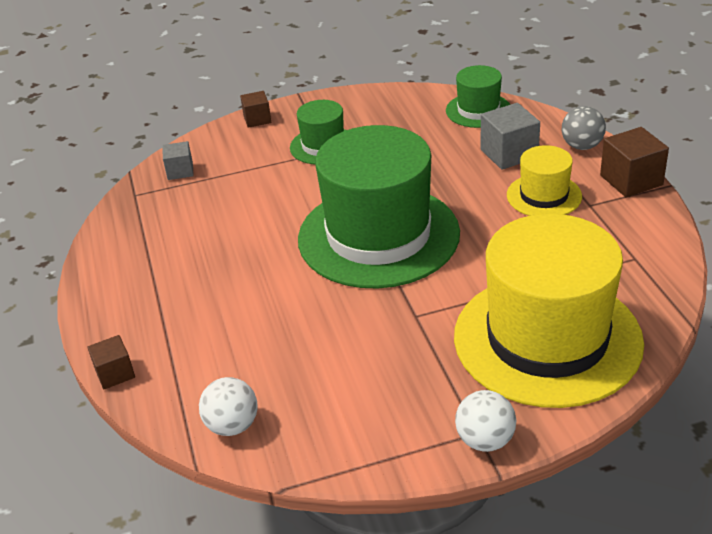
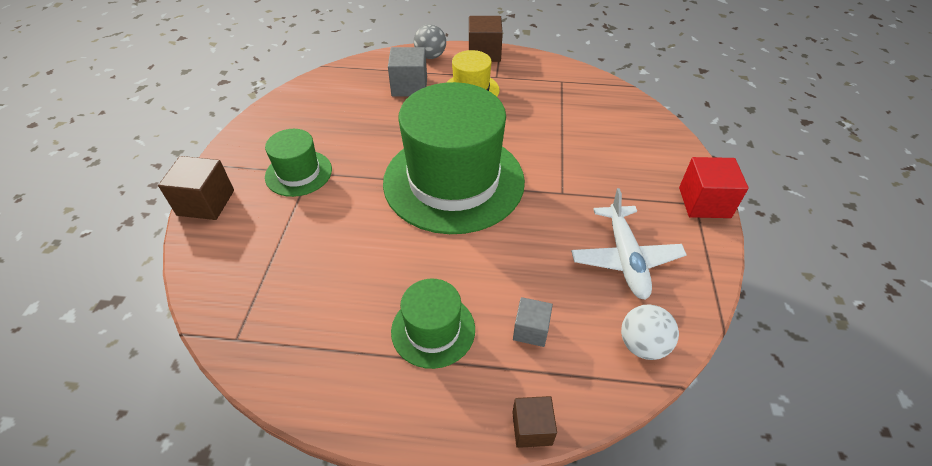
camera: 70 degrees left, 10 degrees up
(180, 171) = (232, 287): grey cube -> grey cube (531, 330)
(257, 119) = (206, 203): brown cube -> brown cube, size x1.62
(343, 388) = (625, 258): none -> white plane
(478, 110) = (341, 80): green hat -> green hat (433, 330)
(485, 440) = (704, 202): white ball -> red cube
(547, 339) = (619, 142): yellow hat -> none

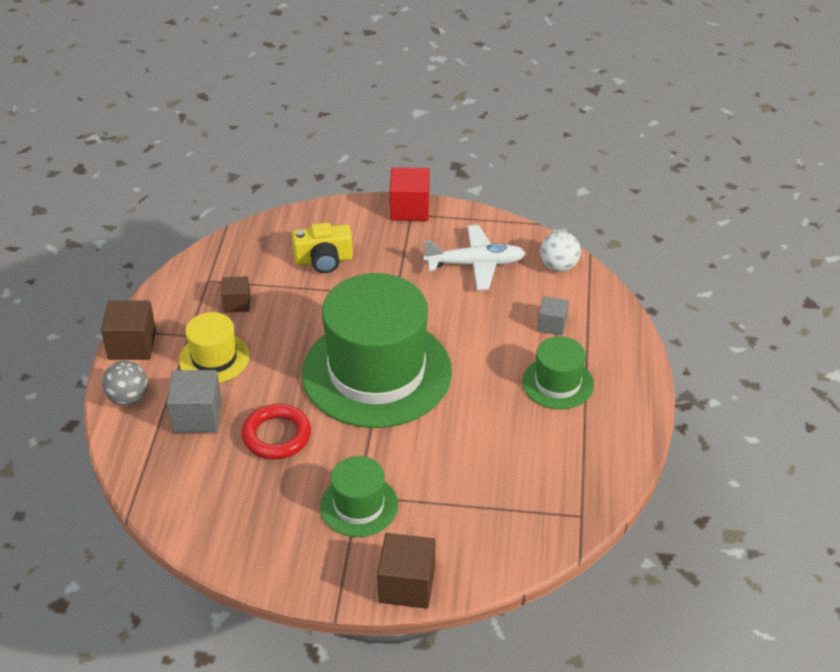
camera: 90 degrees left, 5 degrees down
(384, 125) = (276, 435): none -> red ring
(532, 428) = (632, 329): brown cube -> brown cube (237, 303)
(603, 143) = (323, 260): none -> yellow camera

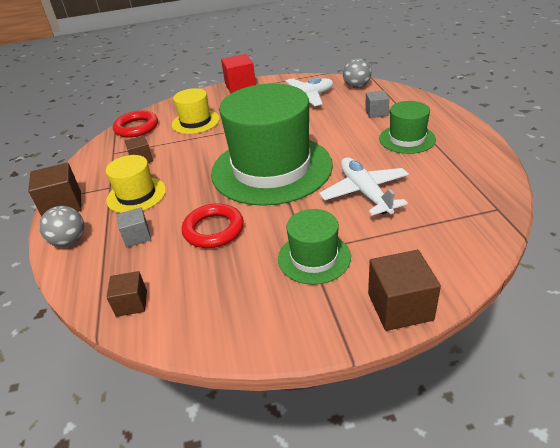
camera: 15 degrees left, 5 degrees down
(168, 493) = (131, 303): none -> brown cube
(197, 416) = (137, 236): grey cube -> grey cube, size x0.62
(249, 244) = (136, 127): none -> red ring
(323, 260) = (195, 122): yellow camera -> yellow hat
(458, 444) = (364, 192): none -> white plane
(558, 266) = (356, 86): white ball -> grey ball

